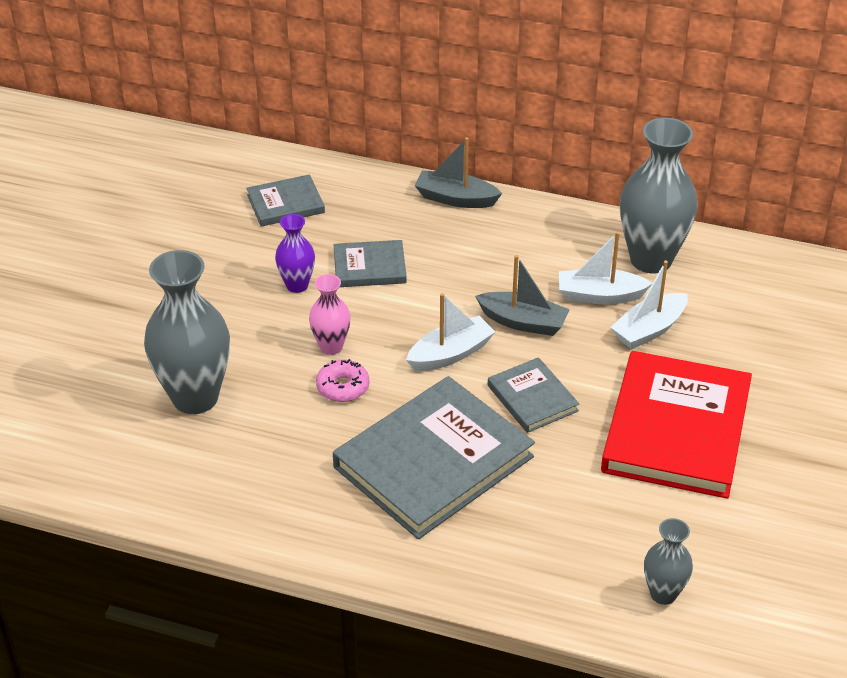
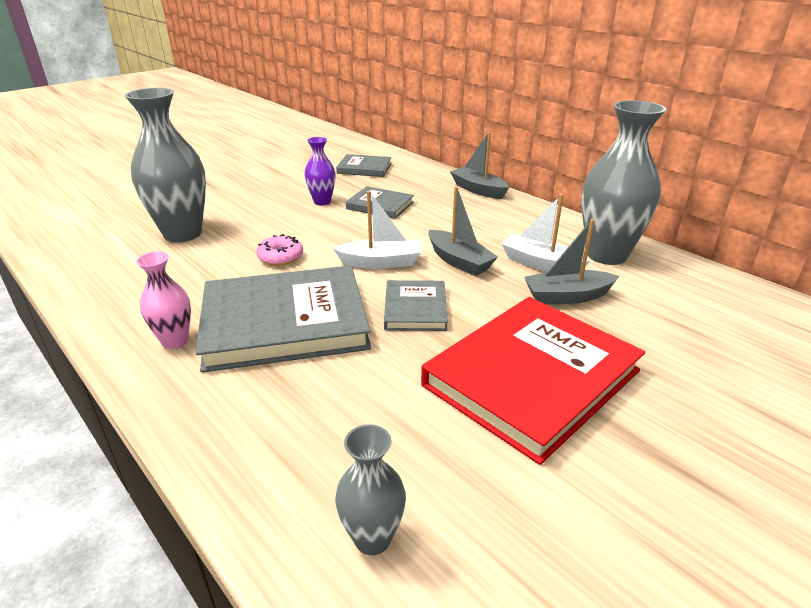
camera: 30 degrees right, 10 degrees down
(331, 346) = (302, 235): pink vase -> pink vase (175, 341)
(649, 329) = (567, 296): white boat -> grey boat

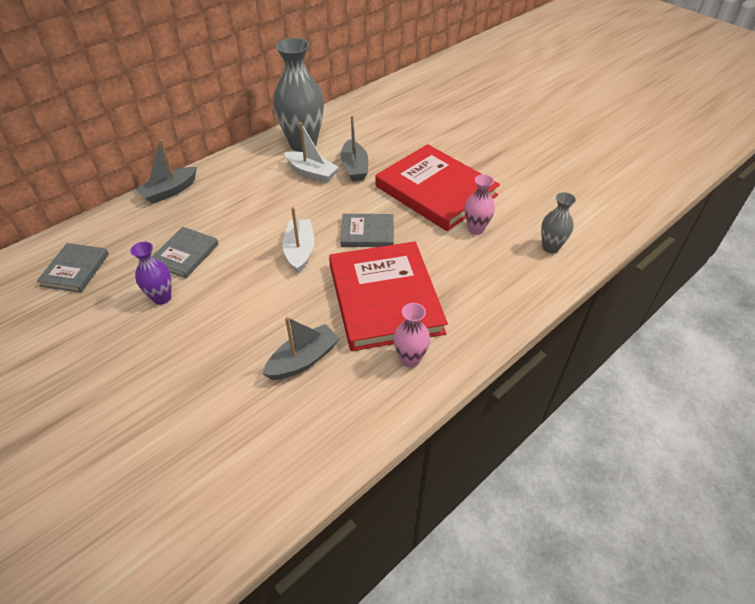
camera: 90 degrees left, 15 degrees up
(183, 234) = (215, 406): grey vase -> none
(280, 257) = (281, 315): pink donut -> none
(285, 323) = (385, 298): grey book -> red book
(428, 422) = (476, 229): none -> pink vase
(459, 261) = (303, 210): grey boat -> grey boat (303, 360)
(540, 264) = (311, 173): white boat -> white boat turned 90 degrees counterclockwise

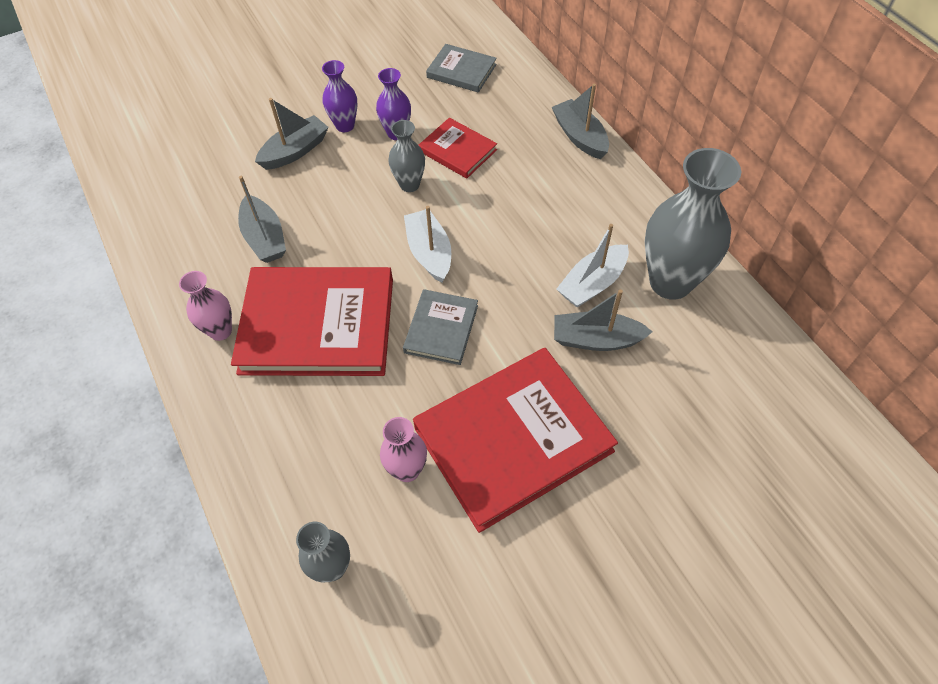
camera: 105 degrees right, 10 degrees up
(149, 339) = (345, 125): none -> purple vase
(185, 254) = (458, 150): grey book -> red book
(186, 369) = (295, 151): none -> grey boat
(228, 276) = (409, 185): none -> grey vase
(300, 251) = (429, 252): white boat -> white boat turned 120 degrees counterclockwise

